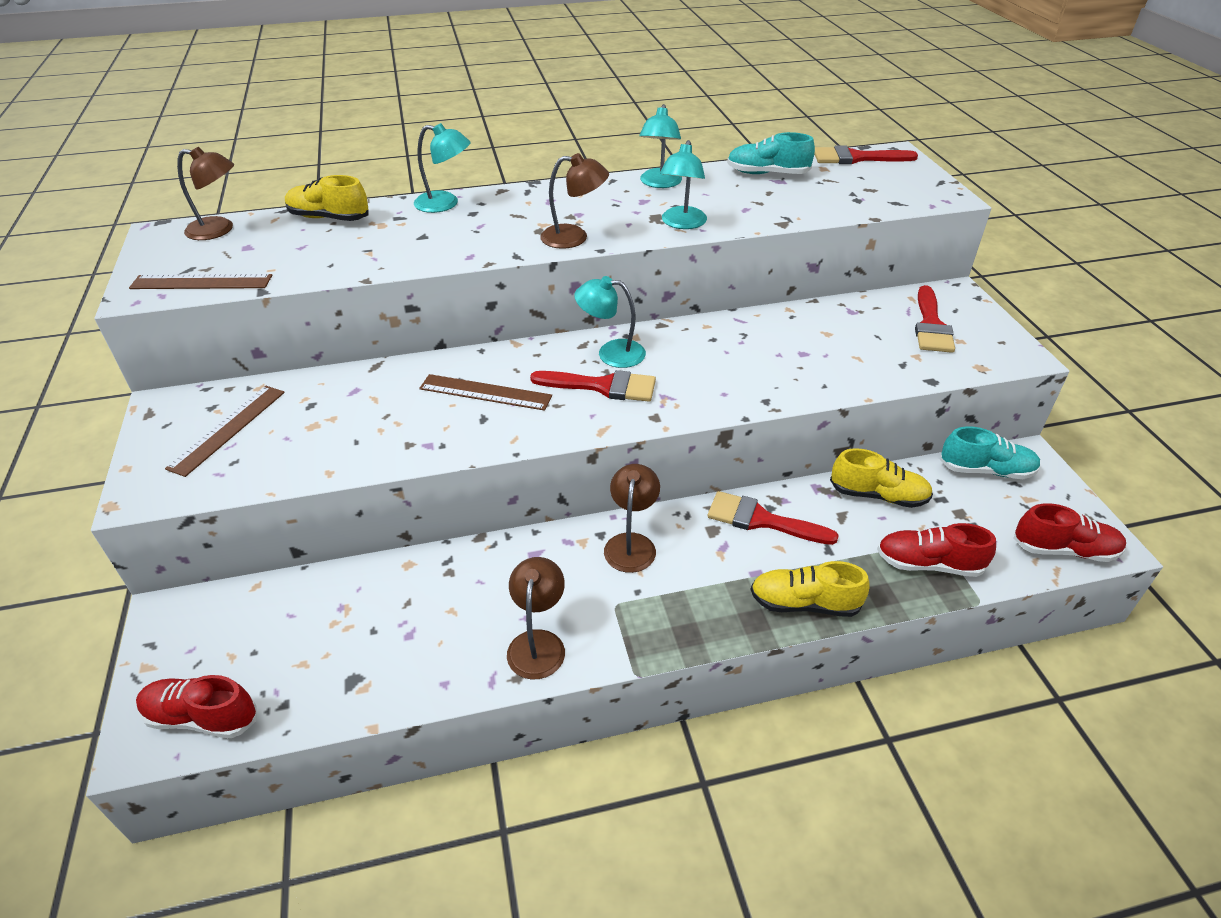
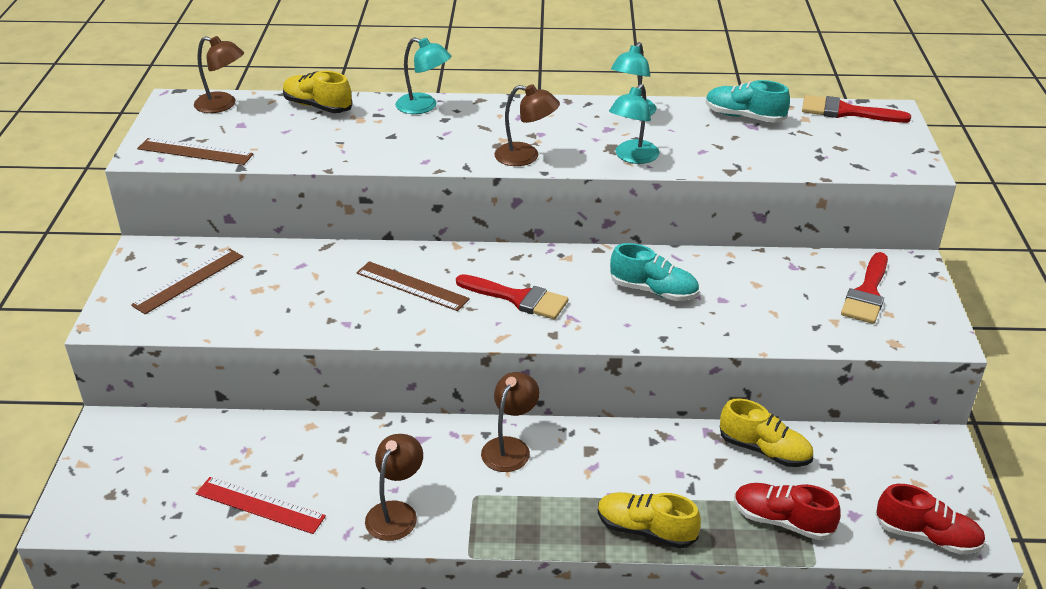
camera: 15 degrees right, 5 degrees down
(202, 717) = (113, 510): red shoe -> none
(380, 670) = (260, 505): none -> red ruler
(611, 353) = (539, 269): turquoise lamp -> none
(761, 520) = (639, 450): red brush -> none
(986, 470) = (887, 448): turquoise shoe -> turquoise shoe (653, 291)

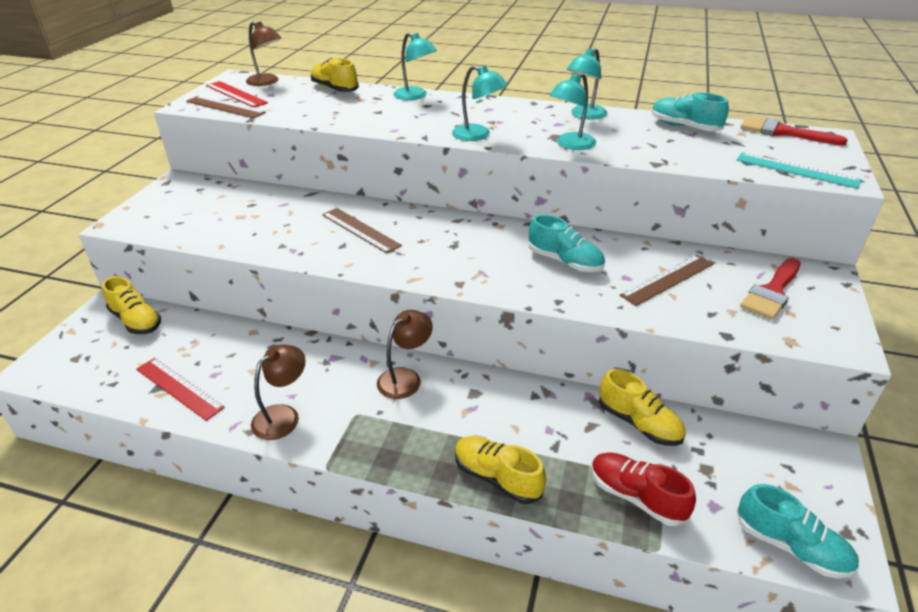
camera: 15 degrees right, 0 degrees up
(158, 438) = (136, 321): none -> yellow shoe
(189, 280) = (195, 204): brown ruler -> brown ruler (667, 279)
(195, 129) = (236, 94): none -> red ruler
(518, 298) = (443, 251): red brush -> none
(526, 157) = (478, 135): brown lamp -> turquoise lamp
(869, 161) = (796, 170): none -> turquoise ruler
(927, 536) = (791, 546): red shoe -> turquoise shoe

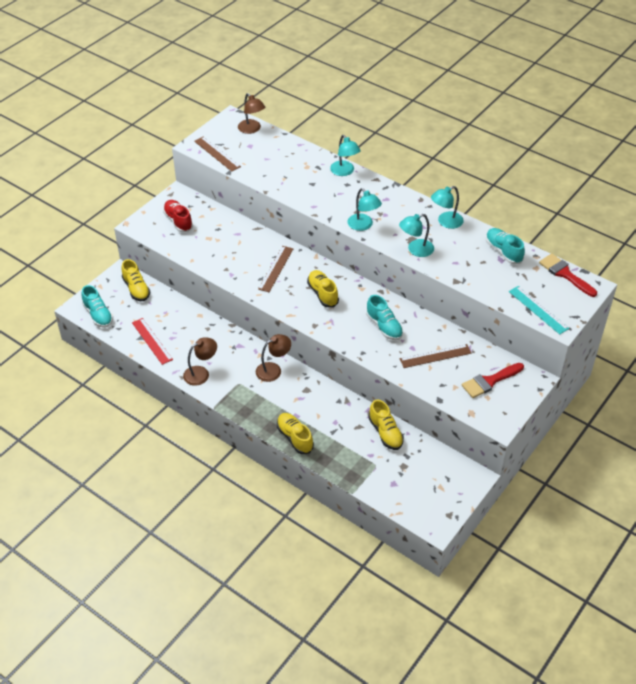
camera: 20 degrees right, 10 degrees up
(236, 94) = (227, 140): red ruler -> none
(335, 89) = (294, 149): yellow shoe -> yellow shoe (322, 294)
(360, 230) = (276, 269): brown ruler -> brown ruler turned 45 degrees clockwise
(636, 496) = (358, 467): red shoe -> red shoe (178, 221)
(791, 546) = (416, 511): turquoise shoe -> turquoise shoe (98, 315)

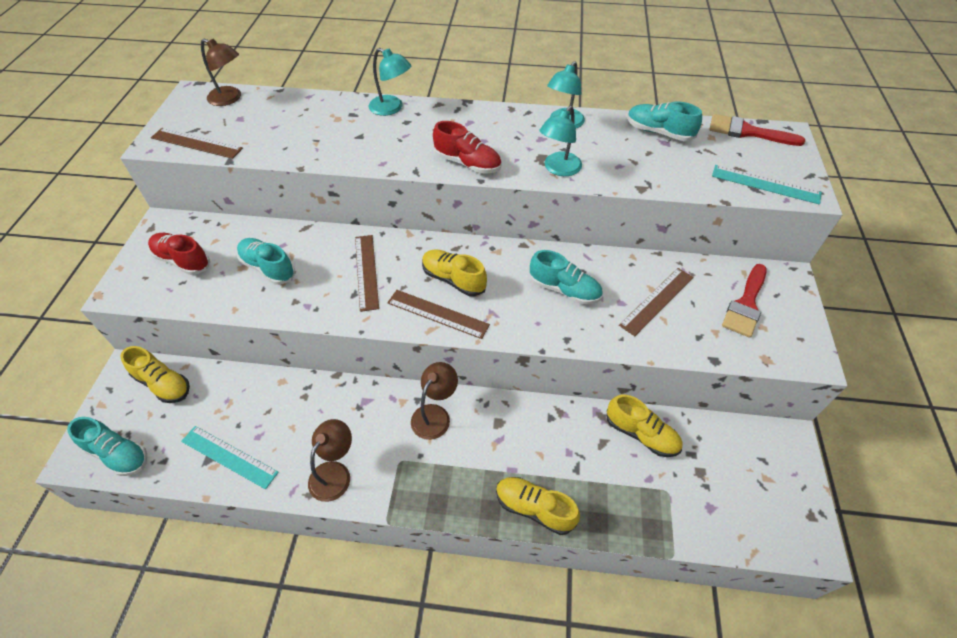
camera: 30 degrees left, 5 degrees up
(152, 341) = (229, 457): red ruler -> turquoise ruler
(222, 244) = (268, 268): none -> turquoise shoe
(300, 308) = (438, 313): none -> brown ruler
(363, 225) = (467, 163): turquoise lamp -> red shoe

